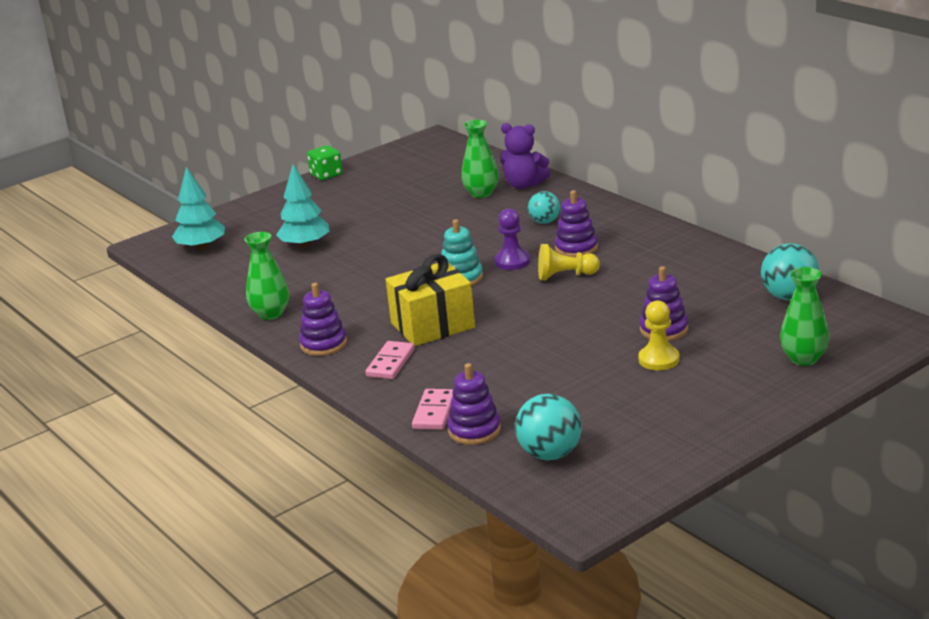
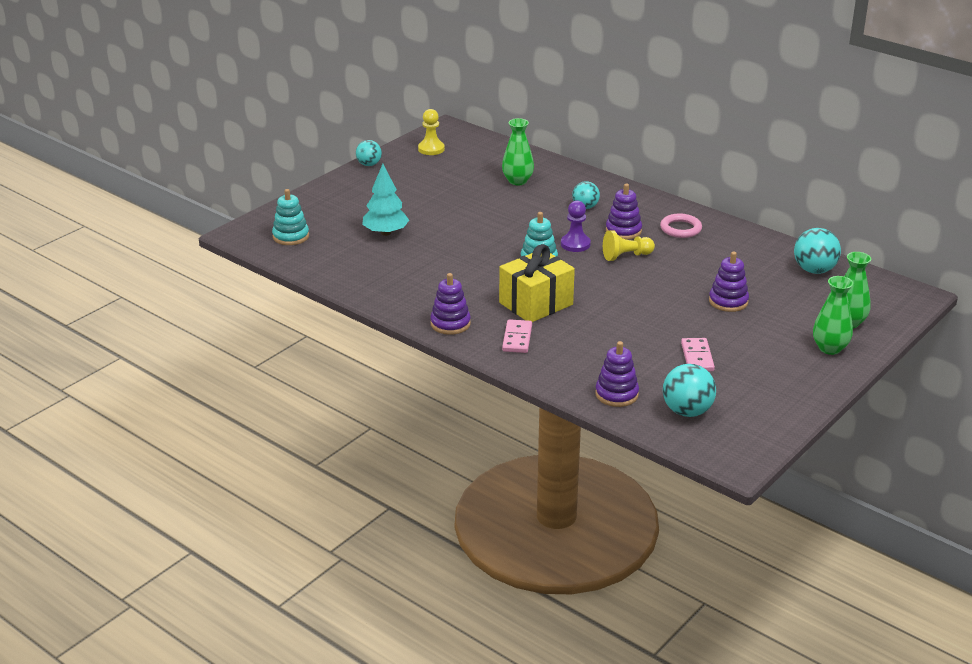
camera: 15 degrees left, 5 degrees up
(201, 248) = (291, 236): turquoise tree -> turquoise stacking toy
(270, 314) = (388, 298): green vase -> green vase (830, 348)
(326, 175) = (369, 164): green dice -> turquoise ball
(434, 412) = (576, 380): pink domino -> pink domino (697, 357)
(524, 185) = (551, 172): purple teddy bear -> none
(646, 247) = (680, 229): none -> pink ring
(659, 360) = (736, 327): yellow pawn -> yellow pawn (431, 149)

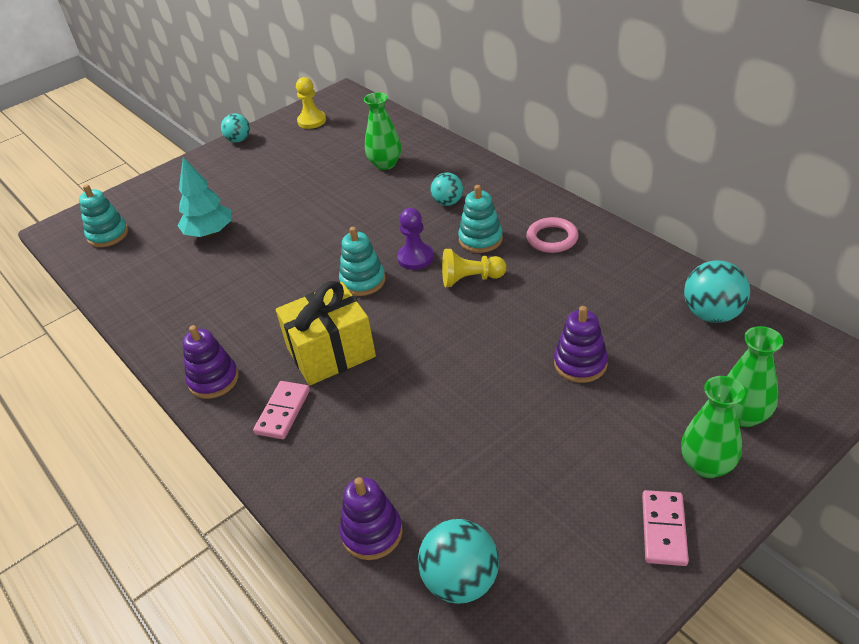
camera: 15 degrees right, 10 degrees up
(623, 231) = (480, 239): purple stacking toy -> turquoise stacking toy
(697, 357) = (508, 467): pink domino -> pink domino (664, 529)

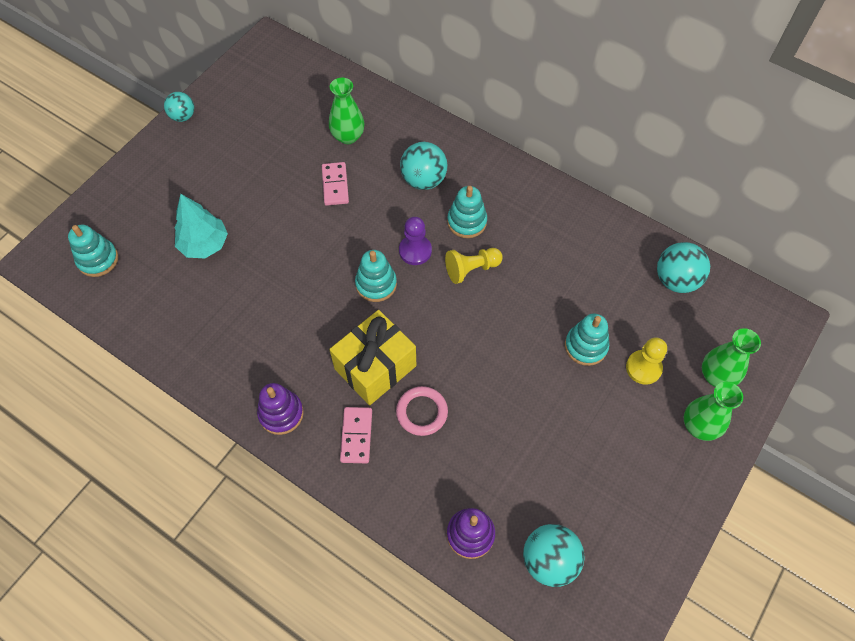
camera: 20 degrees left, 20 degrees up
(312, 121) = (251, 83): yellow pawn -> yellow pawn (643, 368)
(448, 202) = (423, 180): turquoise ball -> turquoise ball, size x1.54
(552, 238) = (529, 213): pink ring -> pink ring (422, 412)
(580, 363) = (586, 346): purple stacking toy -> turquoise stacking toy
(664, 529) = (681, 487): pink domino -> pink domino (335, 185)

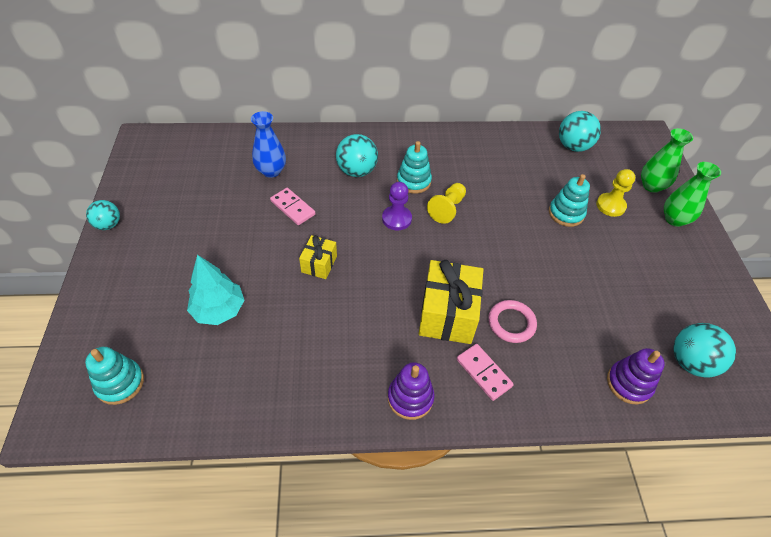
camera: 40 degrees left, 10 degrees down
(311, 253) = (319, 264): none -> yellow gift
(348, 136) = (271, 171): green vase -> blue vase
(376, 284) = (390, 257): turquoise stacking toy -> none

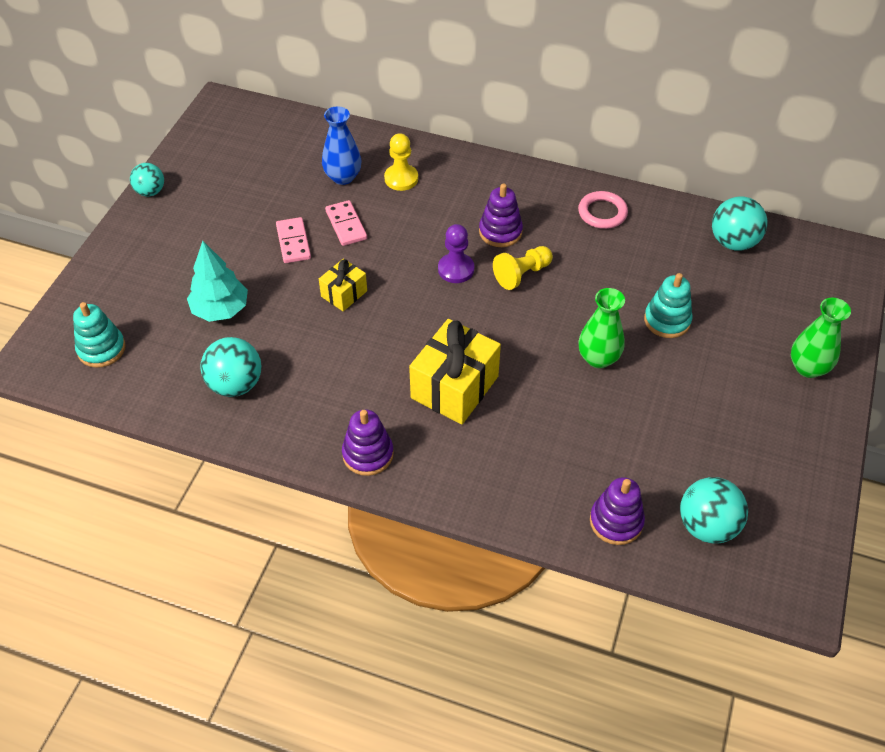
camera: 25 degrees right, 0 degrees up
(357, 171) = (440, 202): turquoise ball -> turquoise ball (235, 384)
(413, 181) = (500, 232): turquoise stacking toy -> purple stacking toy
(483, 373) = (458, 457): pink domino -> pink domino (293, 242)
(511, 323) = (520, 418): pink ring -> pink ring (602, 213)
(610, 206) = (732, 327): yellow pawn -> yellow pawn (401, 178)
(651, 186) = (807, 319): green vase -> green vase (598, 358)

